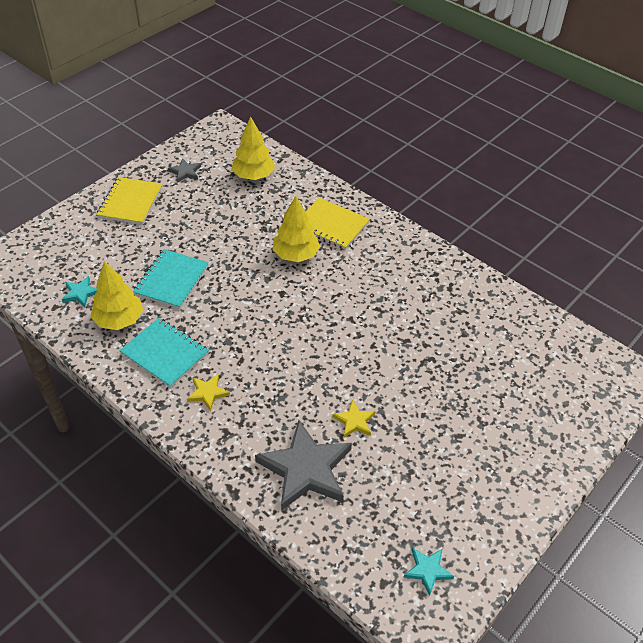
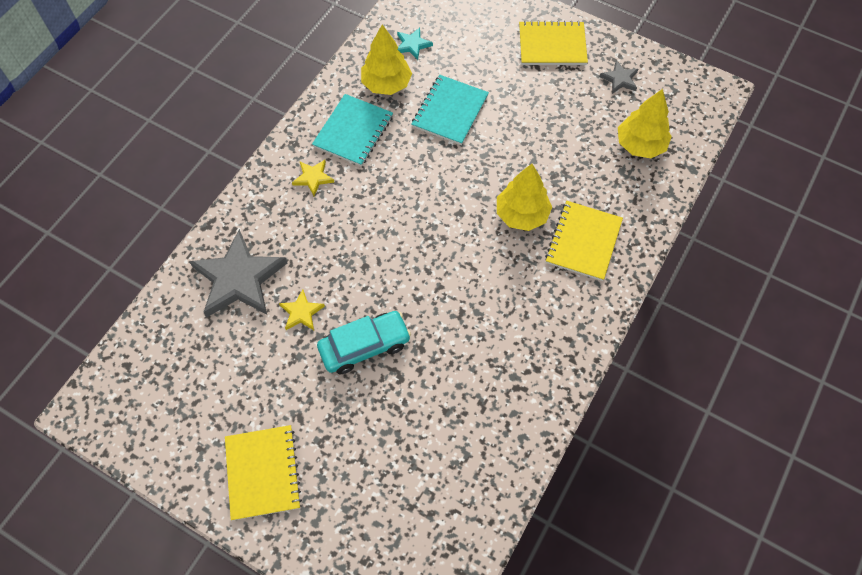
camera: 80 degrees right, 15 degrees up
(171, 280) = (450, 111): turquoise notebook -> turquoise notebook turned 75 degrees counterclockwise
(397, 378) = (364, 346): none -> turquoise car
(427, 570) = (141, 402): turquoise star -> none
(508, 470) = (263, 473): none -> yellow notebook

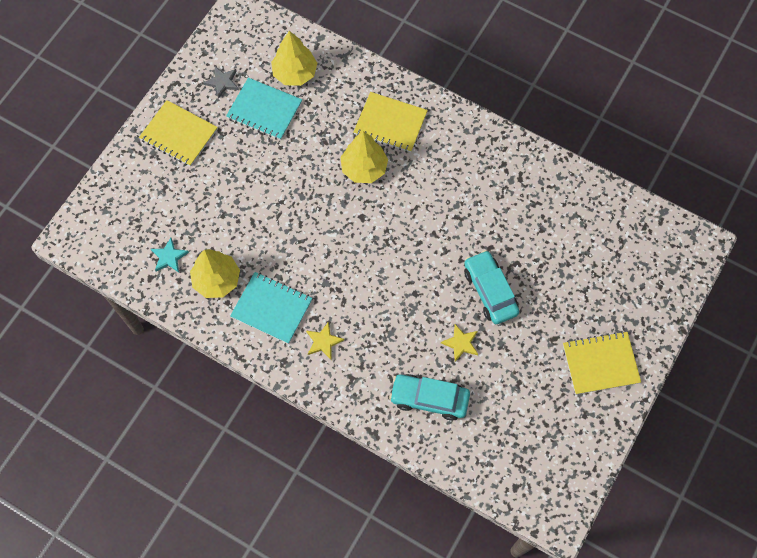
camera: 90 degrees left, 5 degrees up
(239, 278) = (429, 399): grey star -> turquoise car
(450, 111) = (252, 224): turquoise notebook -> turquoise notebook (264, 110)
(552, 45) = (179, 134): yellow notebook -> yellow notebook turned 60 degrees counterclockwise

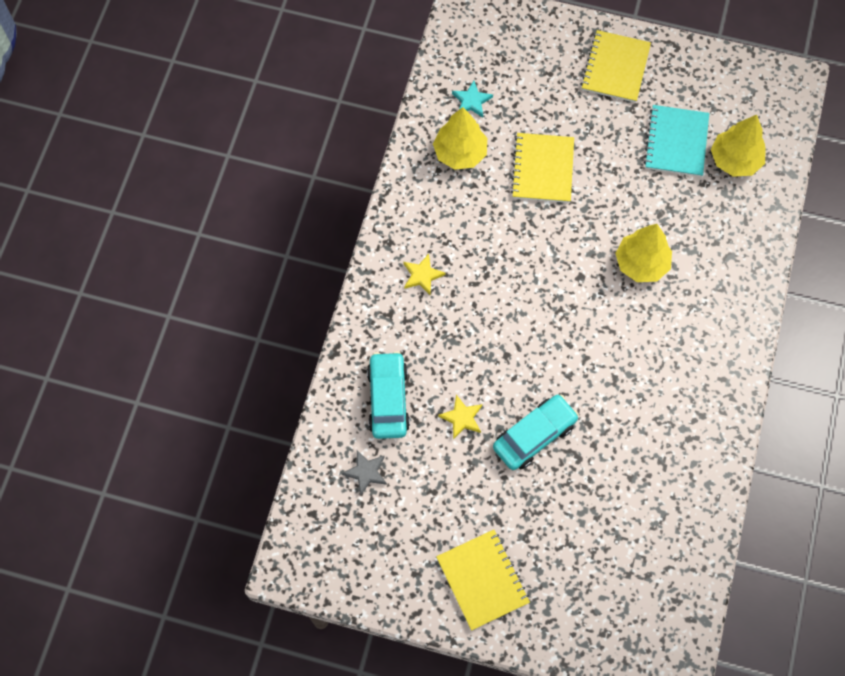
camera: 75 degrees right, 0 degrees up
(222, 82) = (695, 91): grey star -> grey star (366, 472)
(272, 308) = (444, 214): turquoise notebook -> none
(390, 123) = (709, 277): yellow notebook -> yellow notebook (543, 169)

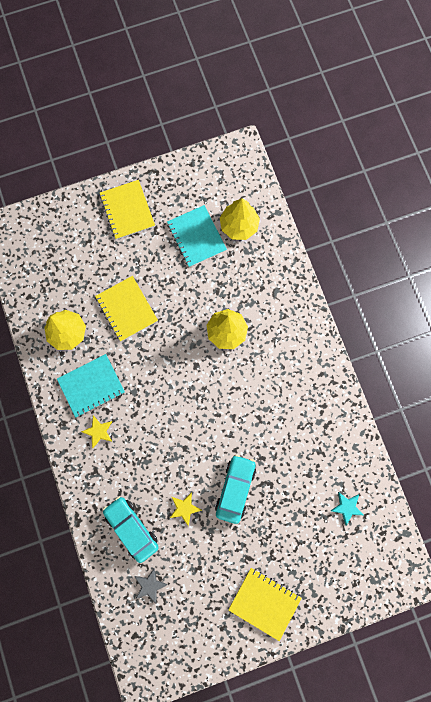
camera: 35 degrees left, 10 degrees up
(447, 224) = (91, 386): none -> turquoise notebook
(471, 101) = (51, 292): turquoise star -> turquoise star (346, 507)

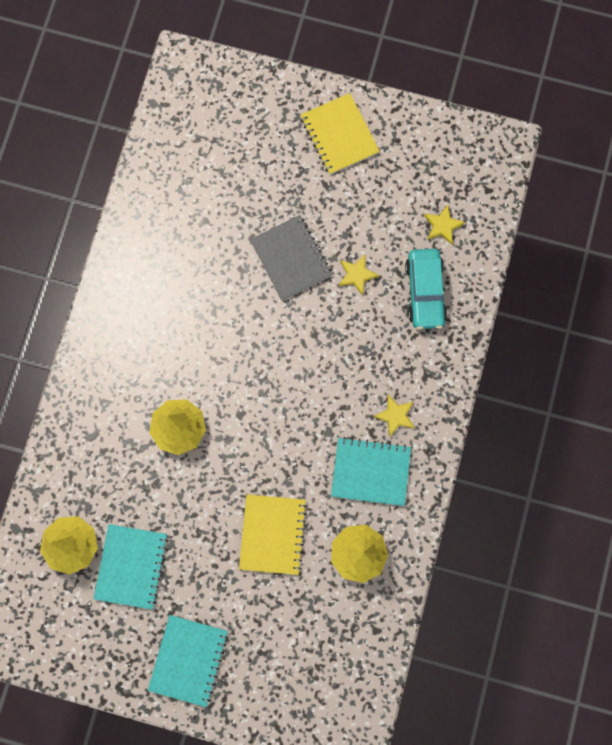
camera: 145 degrees left, 0 degrees up
(127, 210) = (188, 660): yellow notebook -> turquoise notebook
(149, 585) = (442, 226): grey star -> yellow star
(235, 488) = (291, 258): turquoise car -> grey notebook
(346, 507) = (191, 165): turquoise star -> none

